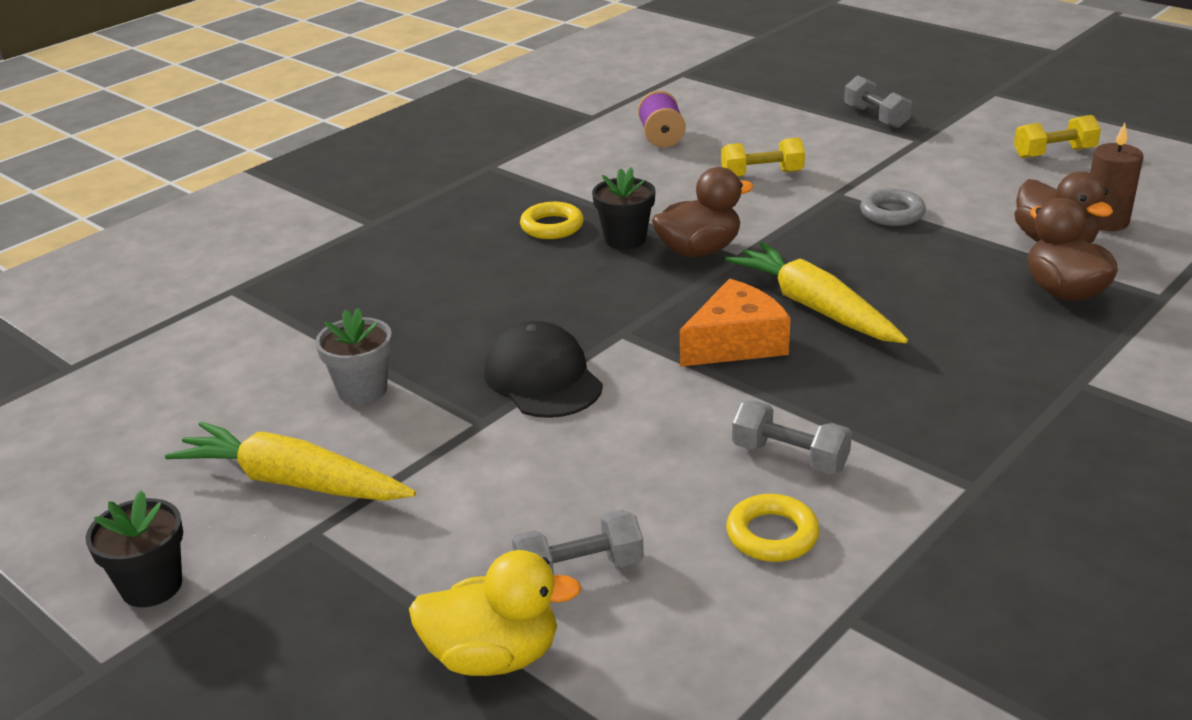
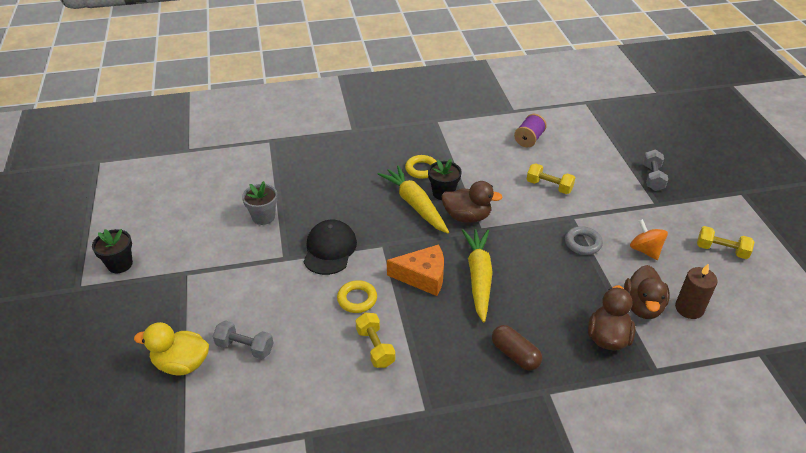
camera: 35 degrees right, 10 degrees up
(292, 482) = (200, 246): yellow carrot -> yellow carrot (415, 205)
(493, 656) = (181, 364): yellow duck -> yellow duck turned 150 degrees clockwise
(772, 535) = (325, 379): yellow ring -> yellow ring (357, 299)
(789, 457) = (375, 347): grey dumbbell -> yellow dumbbell
(974, 189) = (645, 250): none -> orange spinning top
(986, 365) = (515, 355): none -> brown capsule

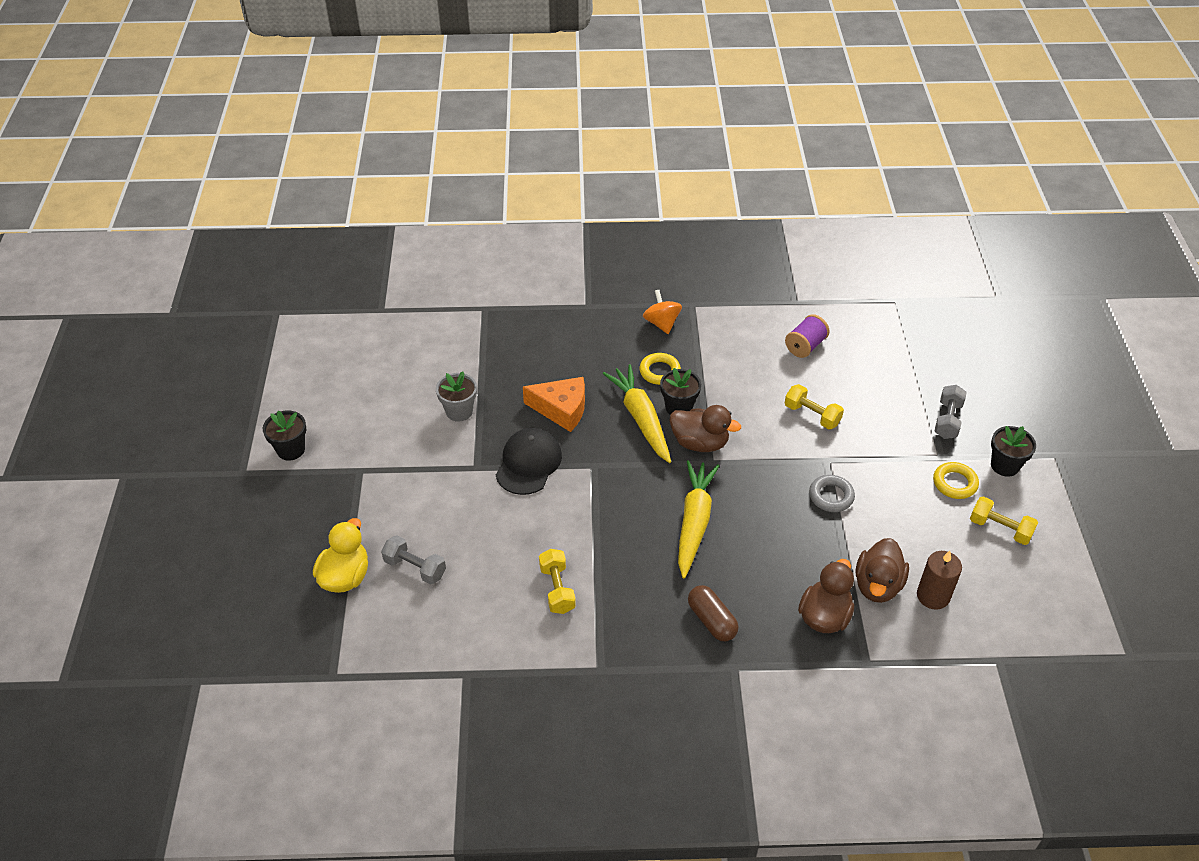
camera: 10 degrees right, 5 degrees up
(181, 364) = (345, 576): yellow duck -> yellow duck turned 90 degrees clockwise
(357, 299) = (548, 529): yellow ring -> yellow ring (954, 483)
(423, 276) = (629, 512): orange cheese -> orange cheese (561, 409)
(645, 250) = (905, 516): orange spinning top -> orange spinning top (661, 323)
(707, 204) = (1004, 465): none -> black flower pot

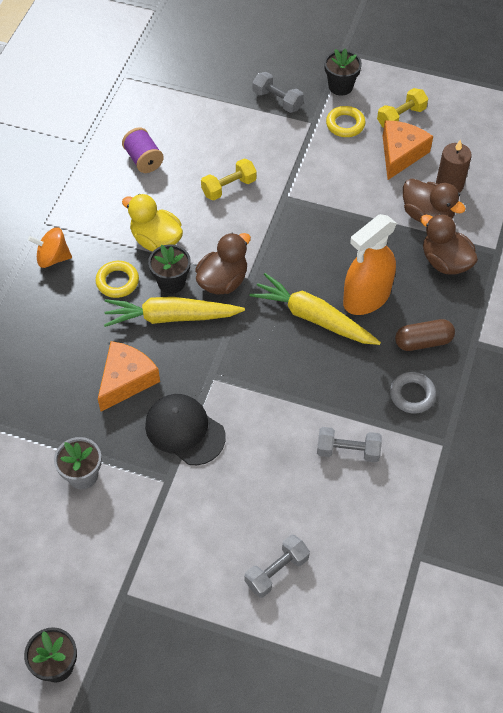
camera: 70 degrees left, 10 degrees up
(345, 576) = (262, 643): yellow duck -> yellow duck (156, 240)
(557, 589) = (348, 451): yellow dumbbell -> grey dumbbell
(740, 559) = (366, 298): none -> orange spray bottle
(831, 496) = (325, 209): grey ring -> grey ring (412, 395)
(947, 541) = (400, 154): none -> orange cheese

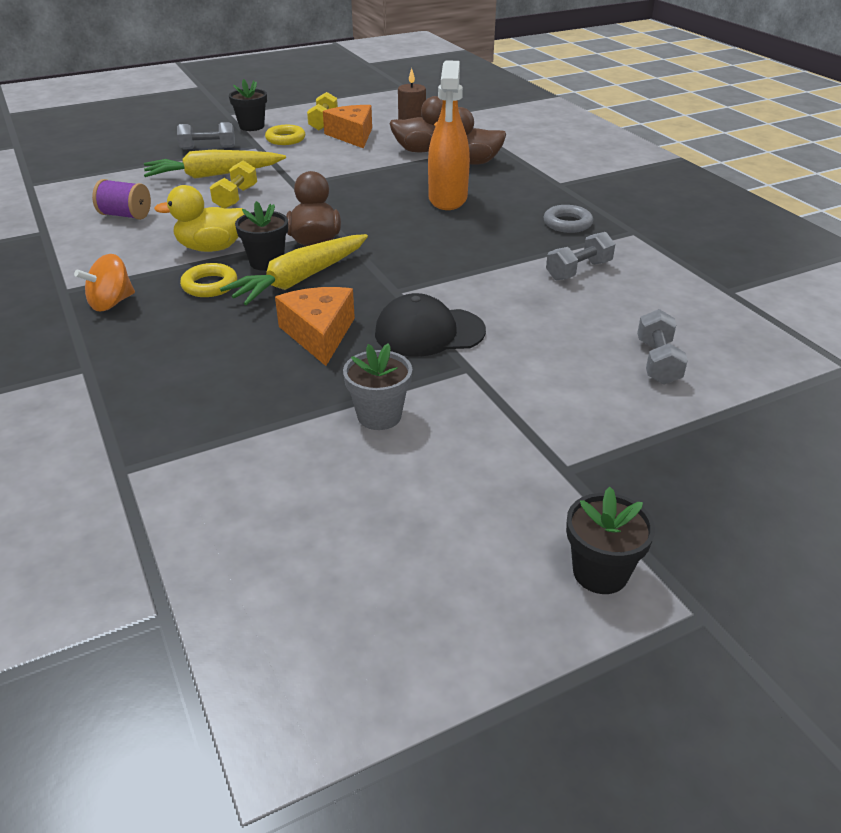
camera: 45 degrees left, 20 degrees down
(313, 317) = (425, 224): yellow carrot -> yellow carrot (213, 175)
(423, 342) = (526, 199): brown capsule -> none

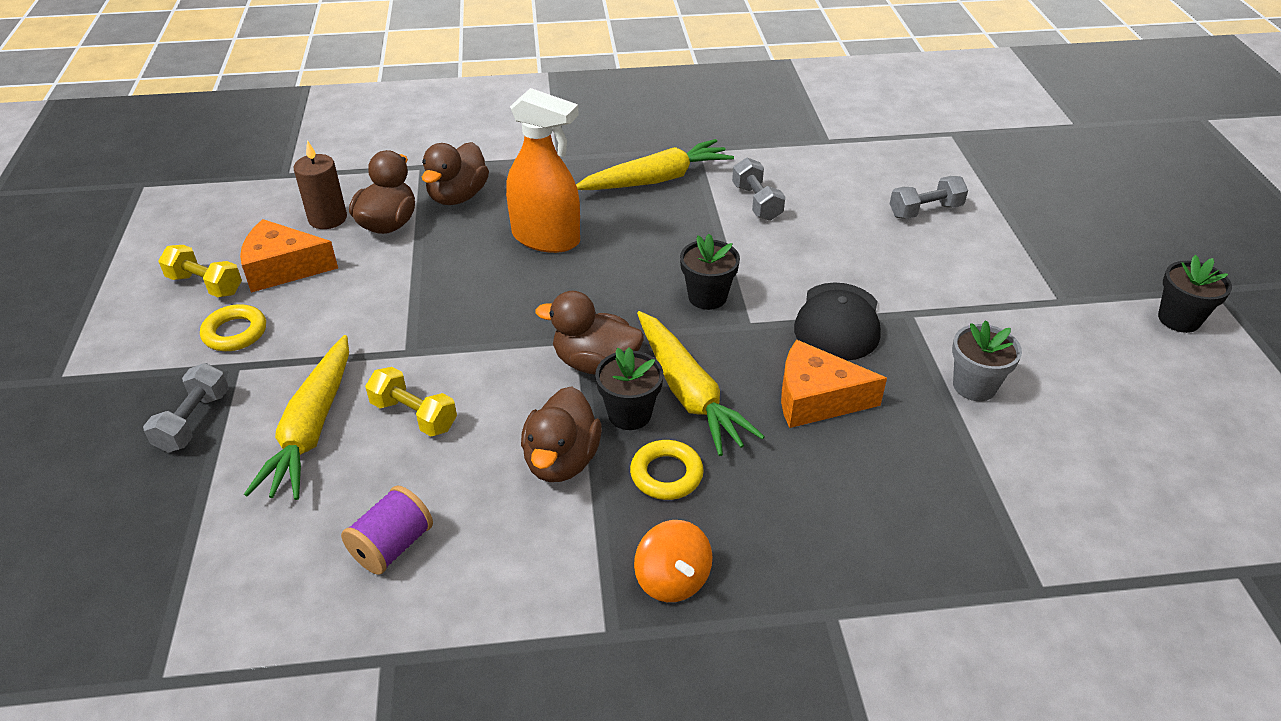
camera: 70 degrees left, 5 degrees up
(211, 248) = (561, 460): yellow duck -> brown duck
(252, 126) = (146, 360): black flower pot -> black flower pot (707, 297)
(567, 223) = (656, 180): grey ring -> yellow carrot
(657, 362) = (925, 211): grey dumbbell -> grey dumbbell turned 45 degrees counterclockwise

